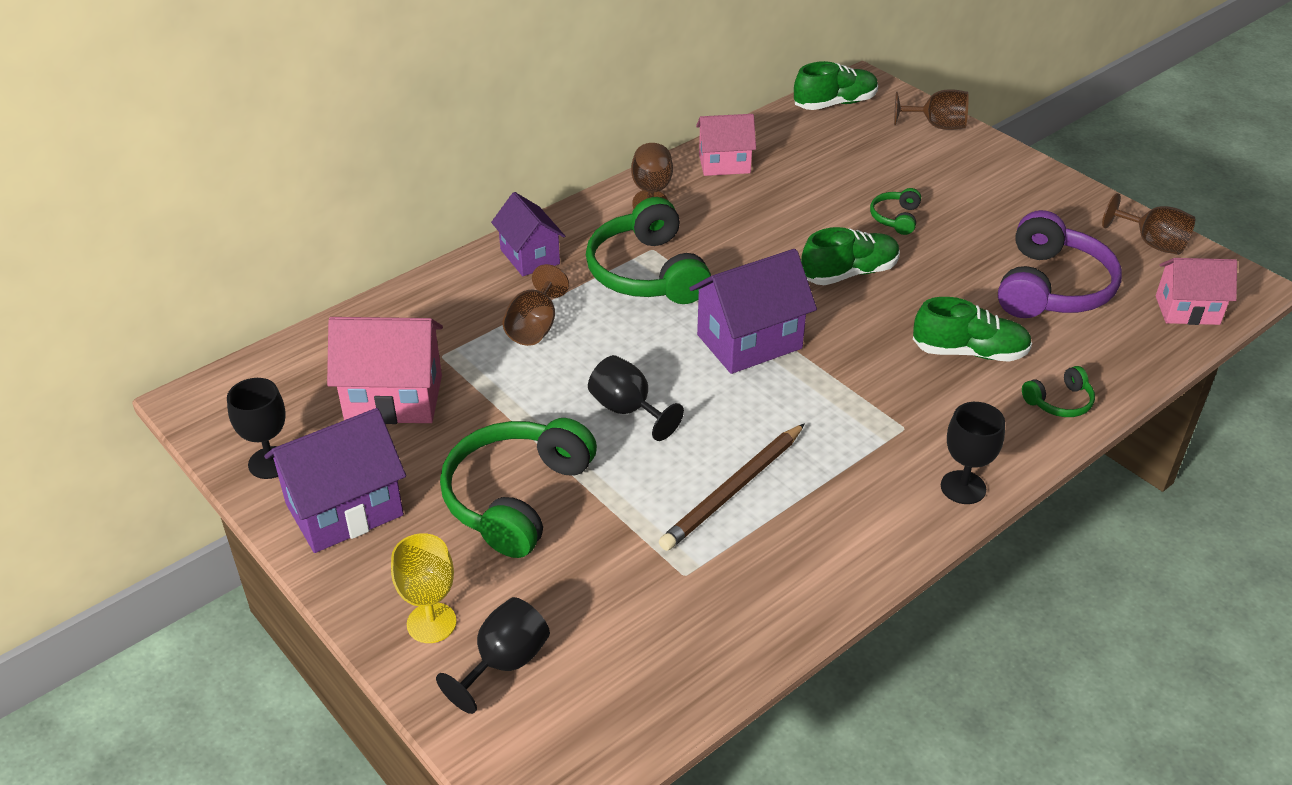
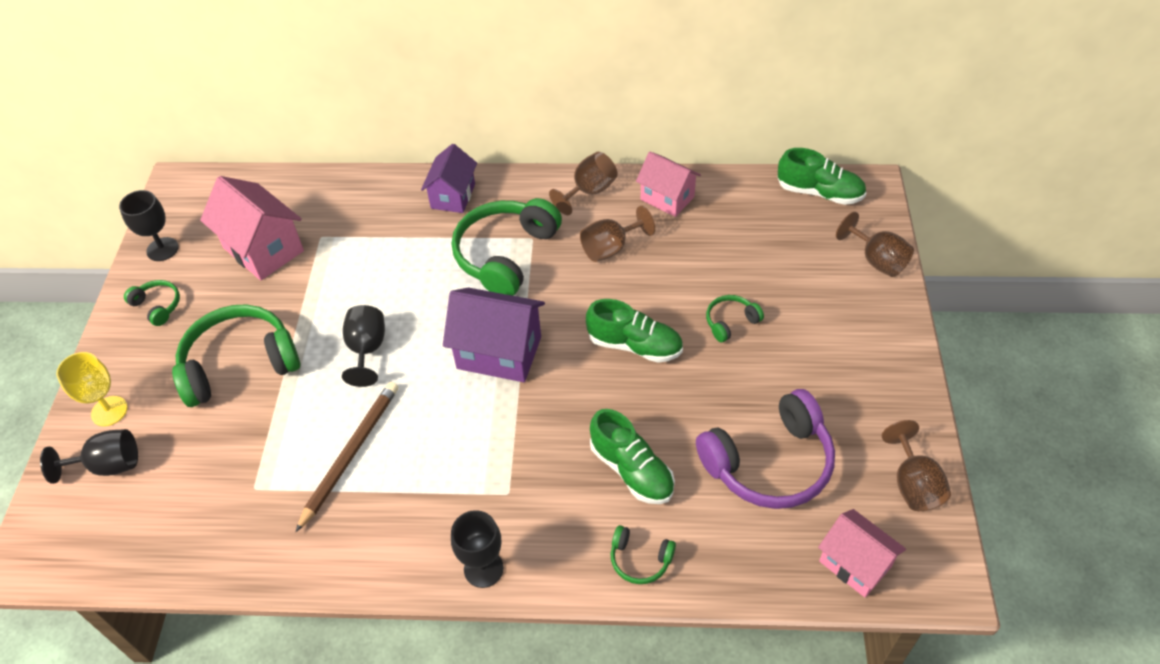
camera: 45 degrees right, 10 degrees up
(344, 510) = (157, 306): purple house -> green headphones
(534, 327) = (392, 251): brown goblet -> brown goblet (610, 248)
(733, 490) = (350, 454): brown pencil -> brown pencil turned 120 degrees clockwise

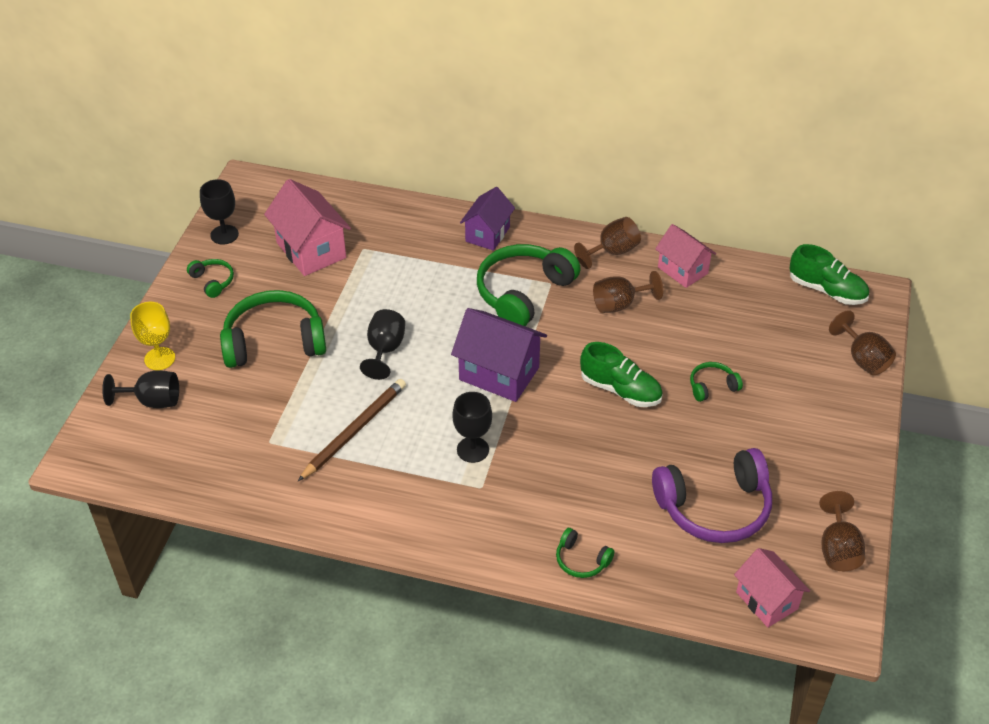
camera: 10 degrees right, 5 degrees down
(483, 568) = (447, 540): black goblet -> black goblet (473, 449)
(631, 470) = (592, 489): green shoe -> none

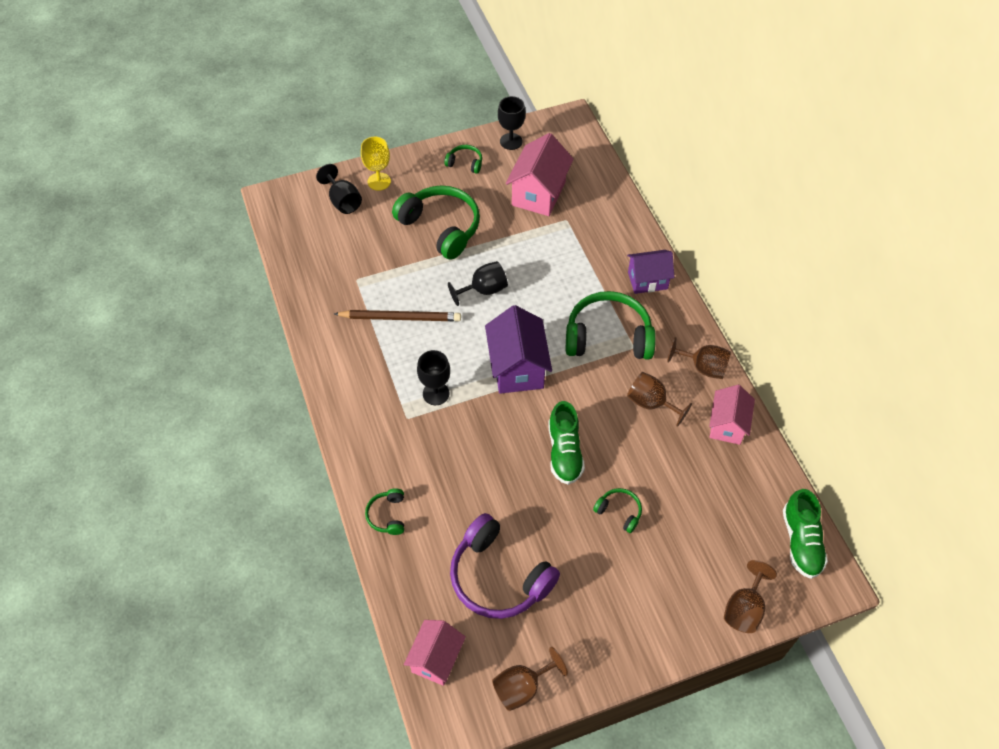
camera: 55 degrees right, 10 degrees up
(212, 281) = (465, 163): green headphones -> green headphones turned 90 degrees counterclockwise

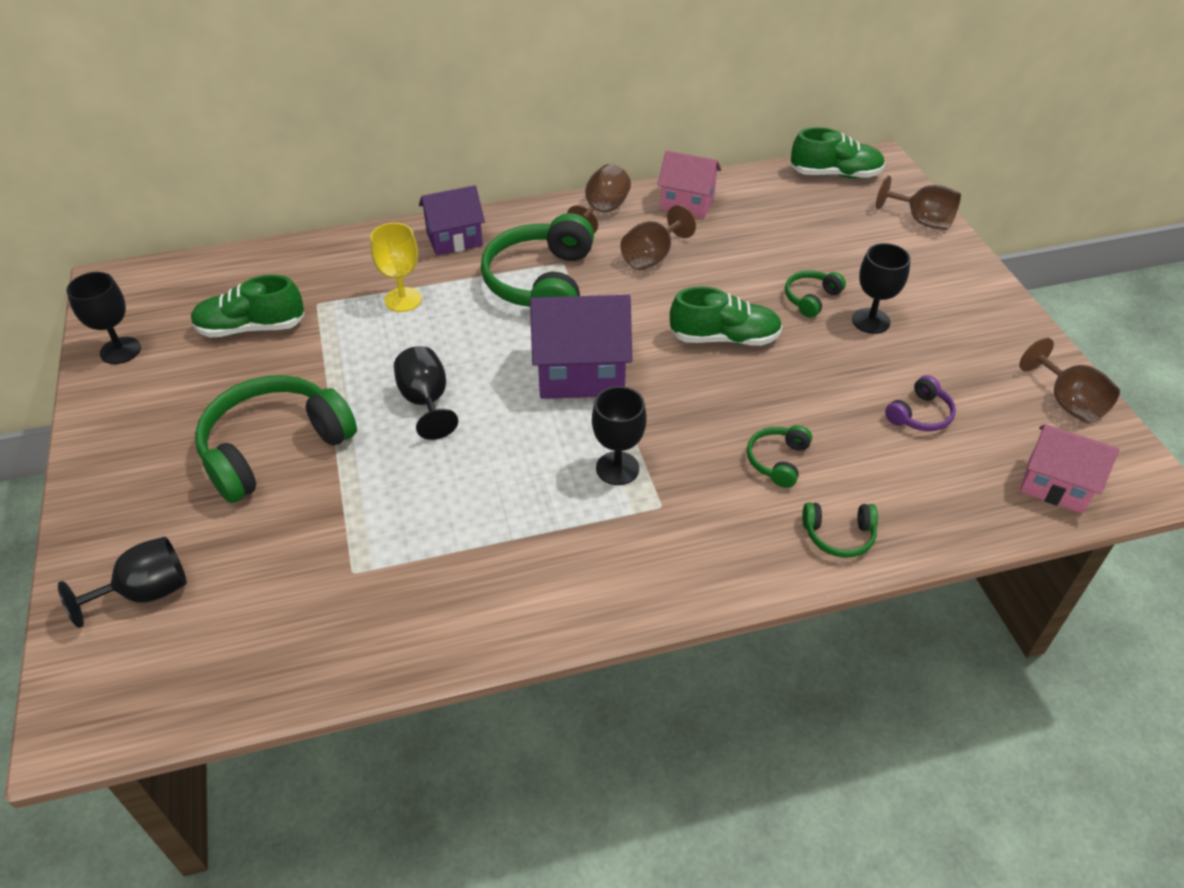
camera: 85 degrees left, 10 degrees down
(379, 181) = (122, 533): yellow goblet -> yellow goblet (403, 300)
(400, 317) = (457, 509): brown pencil -> none
(465, 163) = (139, 409): green headphones -> green headphones (778, 461)
(499, 577) = (920, 414): purple headphones -> purple headphones, size x0.46
(538, 194) = (251, 328): pink house -> green shoe
(598, 553) = (870, 321): none -> black goblet
(647, 280) = (454, 239): purple house -> purple house turned 75 degrees clockwise

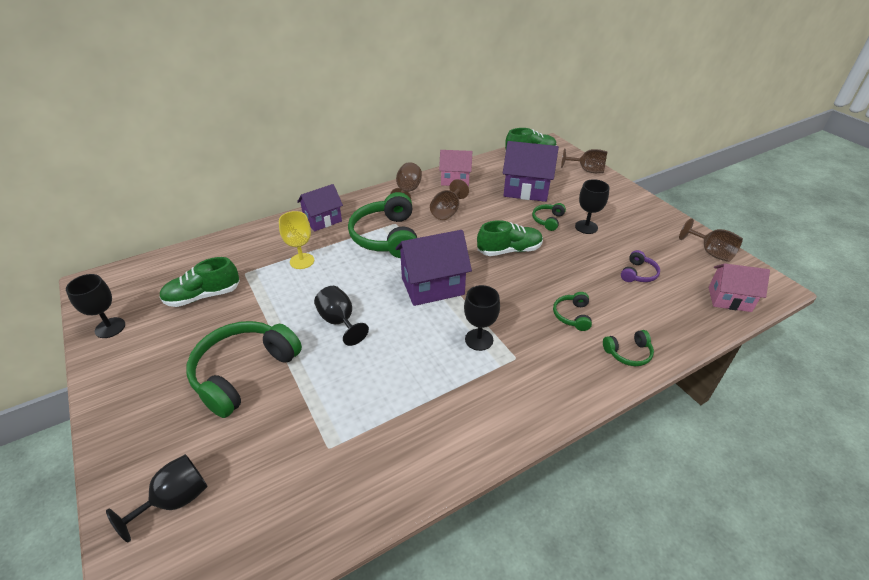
camera: 15 degrees left, 5 degrees down
(798, 240) = (526, 190): none -> purple house

